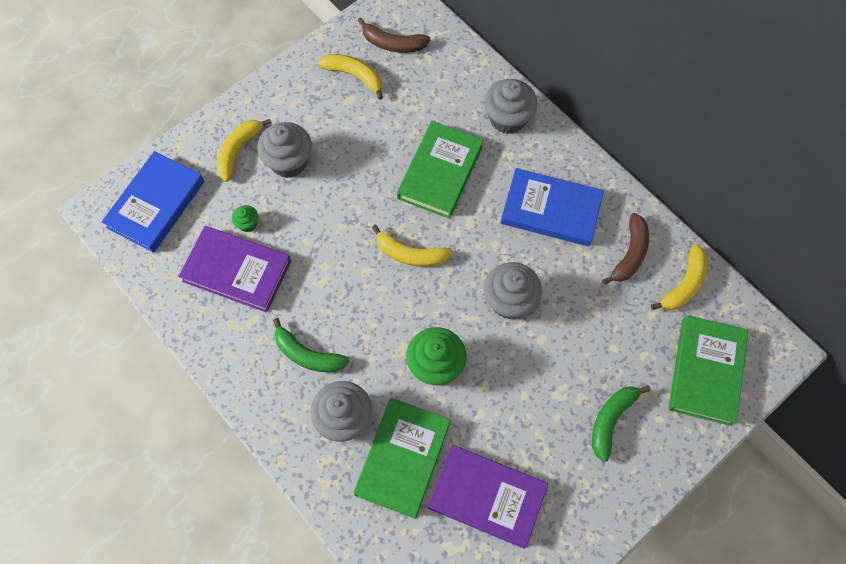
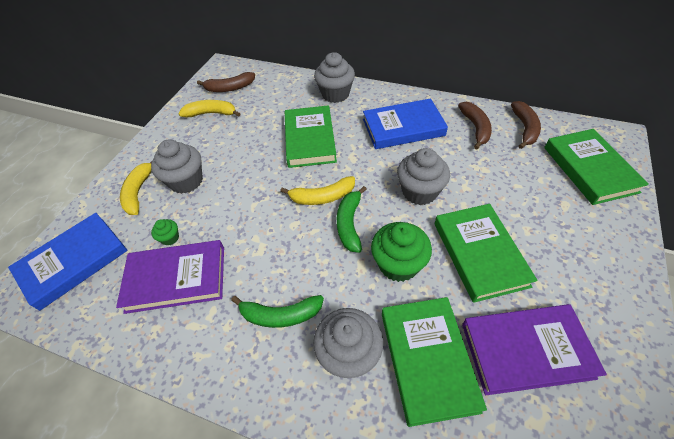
camera: 25 degrees left, 15 degrees down
(156, 204) = (74, 262): blue book -> blue book turned 45 degrees clockwise
(516, 396) = (479, 254): none -> green book
(611, 420) = (562, 233): green banana -> green banana (349, 224)
(684, 284) = (524, 128): yellow banana -> brown banana

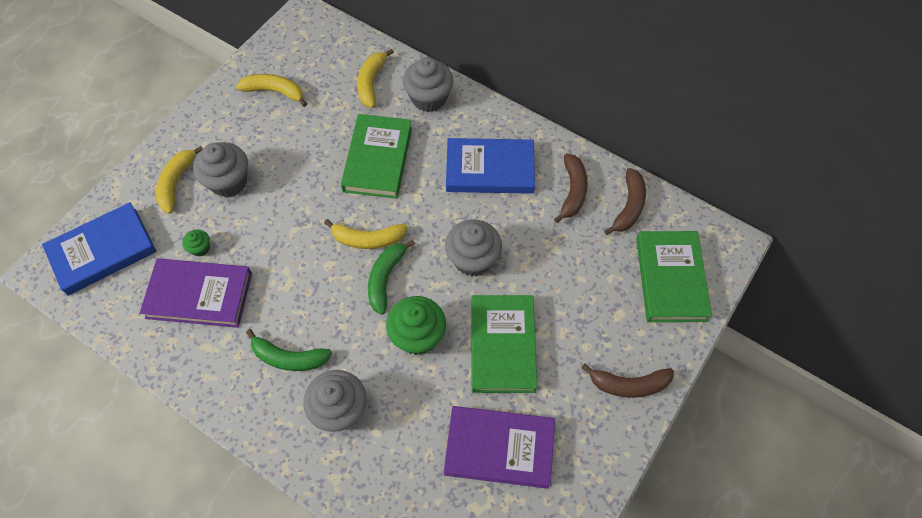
camera: 10 degrees right, 10 degrees up
(229, 88) = (305, 56): brown banana -> brown banana (629, 384)
(287, 93) = (371, 82): none -> yellow banana
(427, 360) = (407, 433): green book -> none

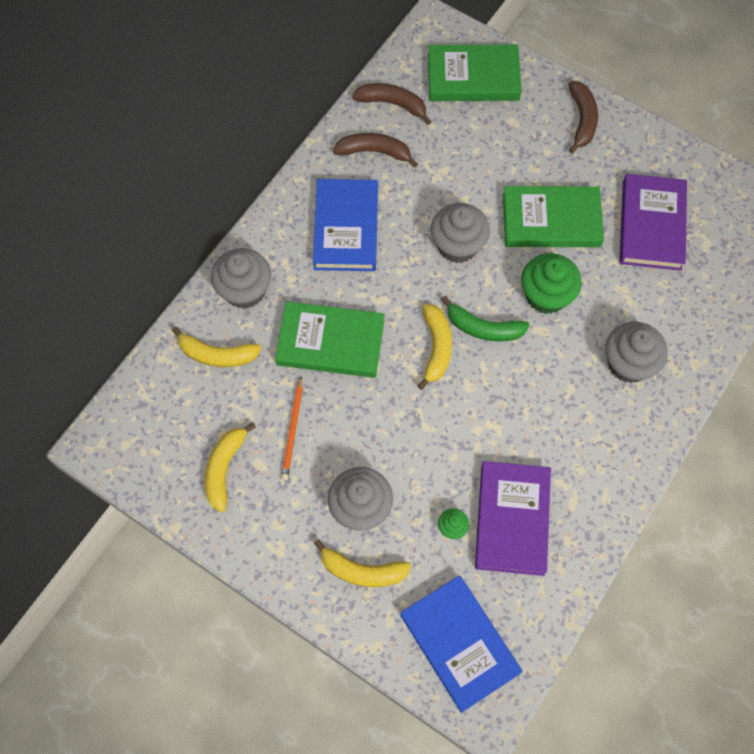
camera: 90 degrees left, 5 degrees up
(289, 358) = (578, 416): green banana -> none
(301, 134) = (292, 430): none -> orange pencil

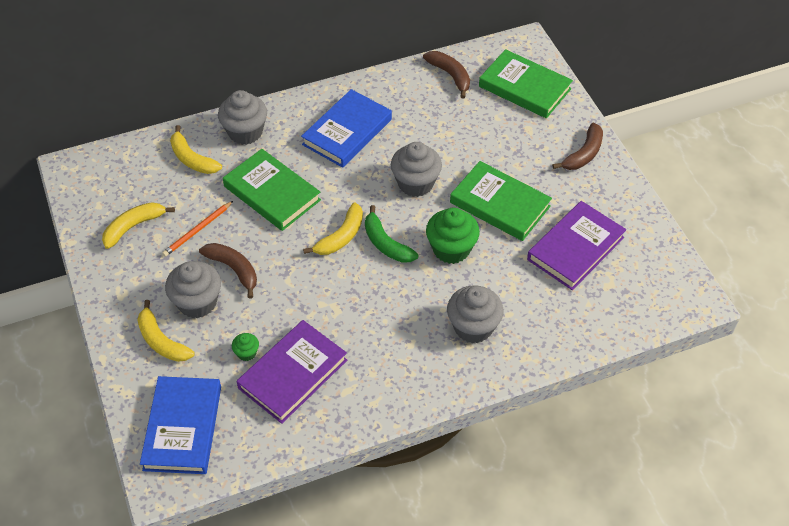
camera: 35 degrees right, 15 degrees down
(374, 152) = (410, 97): brown banana -> brown banana (234, 269)

